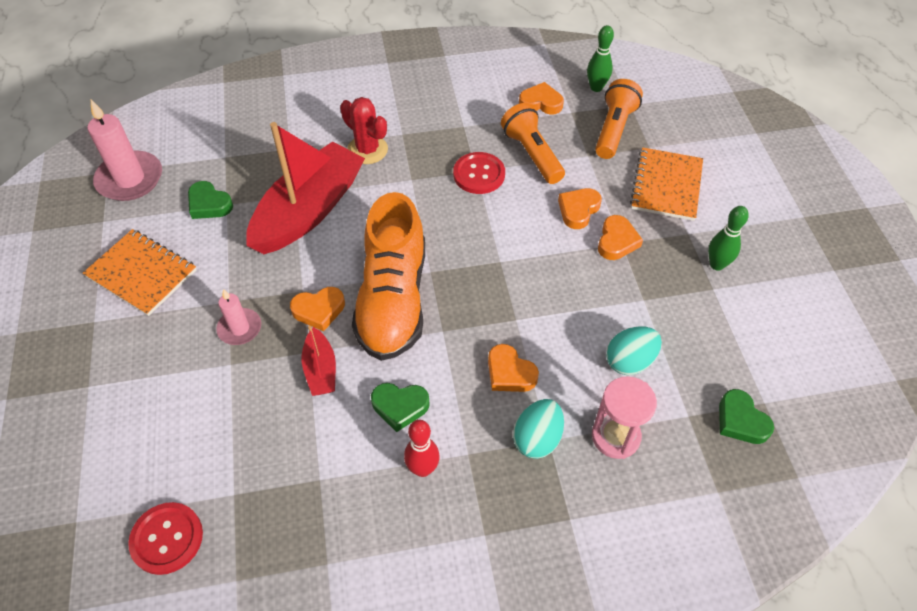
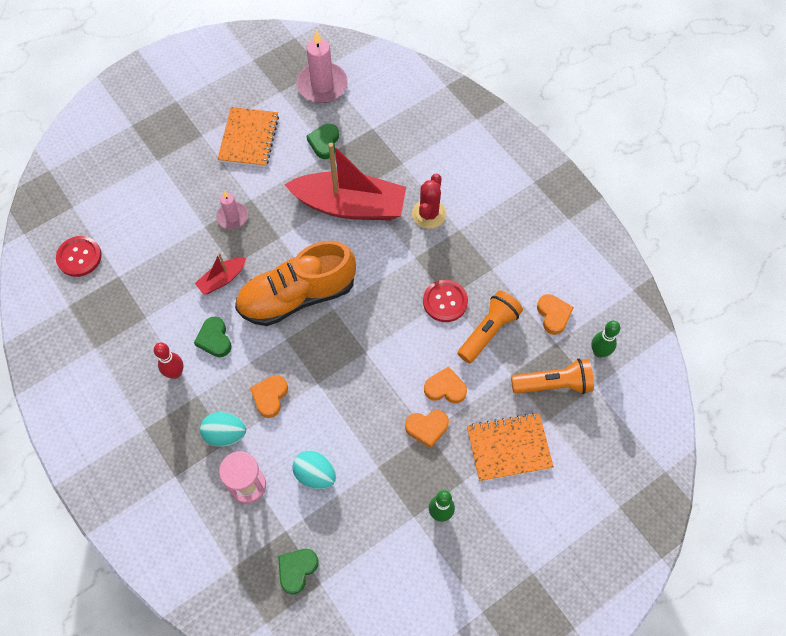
camera: 65 degrees right, 10 degrees up
(319, 310) = (267, 255): orange heart -> none

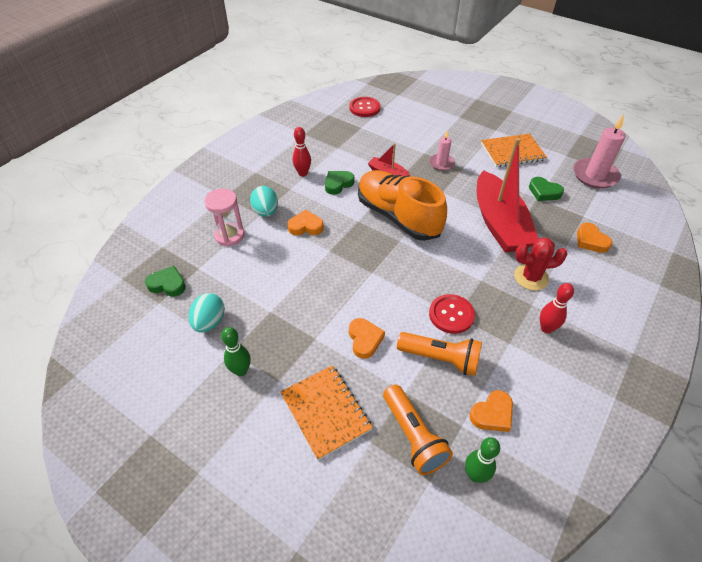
camera: 70 degrees right, 15 degrees down
(315, 474) = (250, 272): turquoise egg -> turquoise egg (209, 322)
(324, 143) = (544, 192): green heart -> green heart turned 135 degrees counterclockwise
(427, 428) = (319, 336): orange heart -> orange heart (590, 241)
(488, 232) = (546, 328): none -> red bowling pin

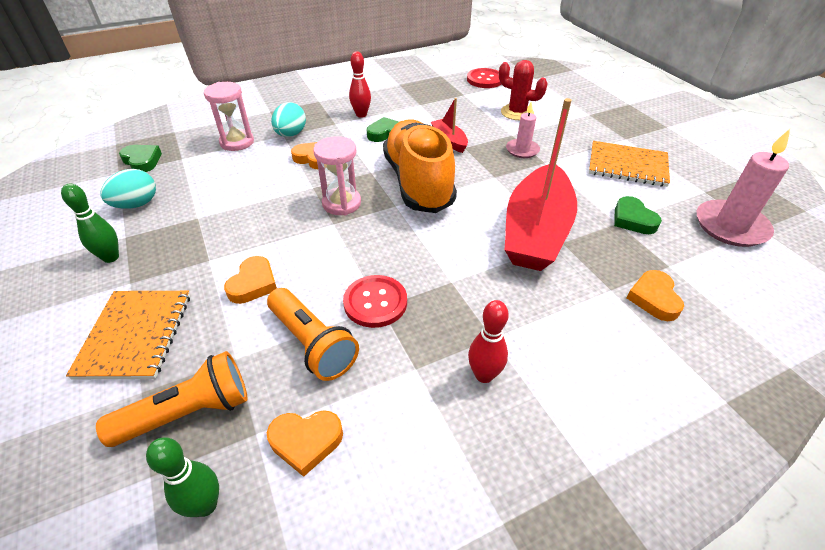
camera: 30 degrees right, 5 degrees down
(362, 255) = (341, 203): none -> pink hourglass
(413, 436) = (189, 413): orange flashlight -> orange flashlight turned 120 degrees counterclockwise
(531, 277) = (521, 306): red cactus -> red cactus (517, 112)

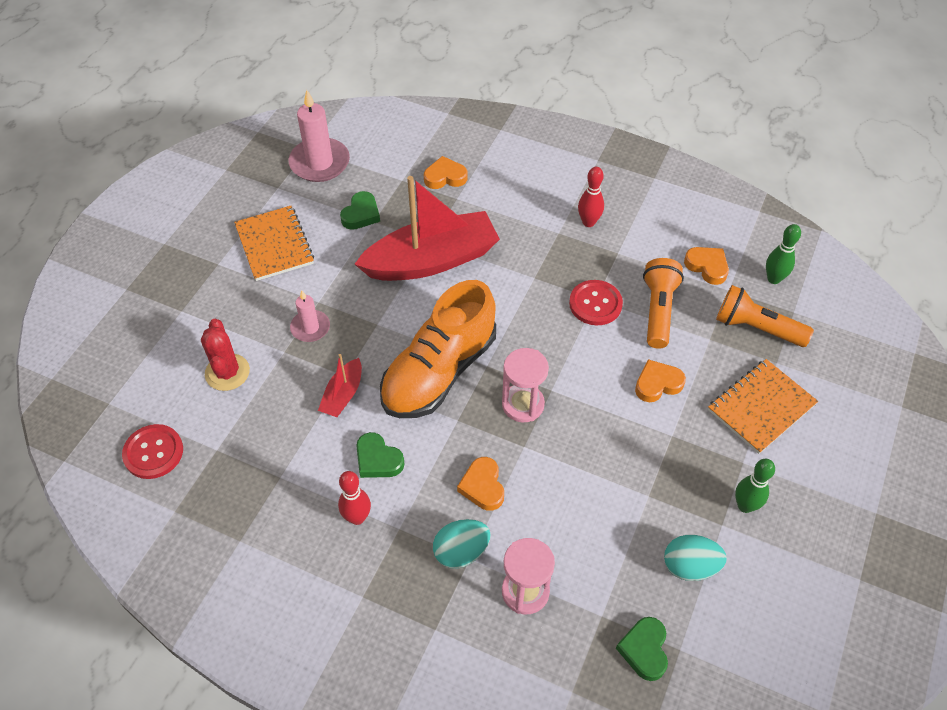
camera: 130 degrees left, 10 degrees up
(654, 298) = (445, 177): orange heart -> orange heart turned 150 degrees counterclockwise

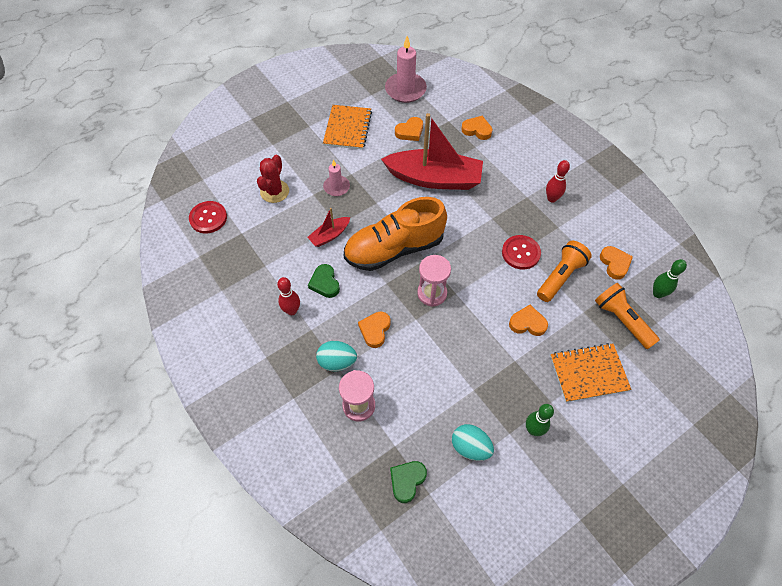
camera: 30 degrees right, 5 degrees up
(361, 214) = (410, 131): green heart -> orange heart

